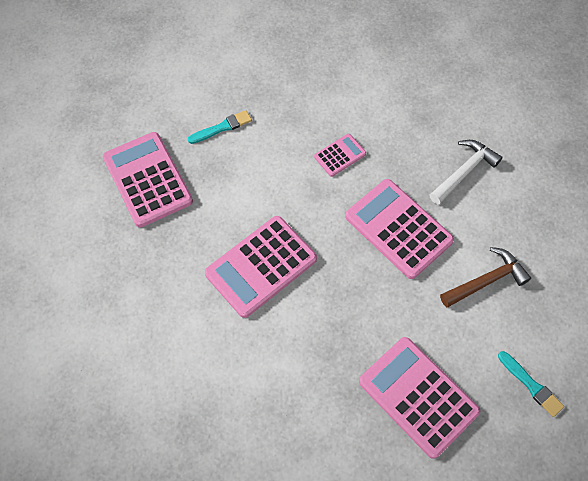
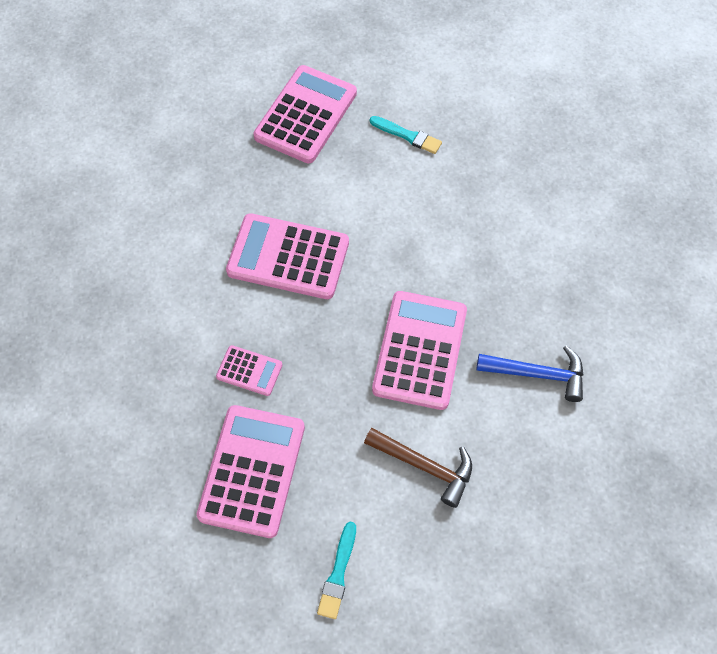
camera: 55 degrees right, 0 degrees up
(340, 155) = (460, 250): pink calculator -> pink calculator (249, 371)
(464, 172) = (537, 374): white hammer -> blue hammer

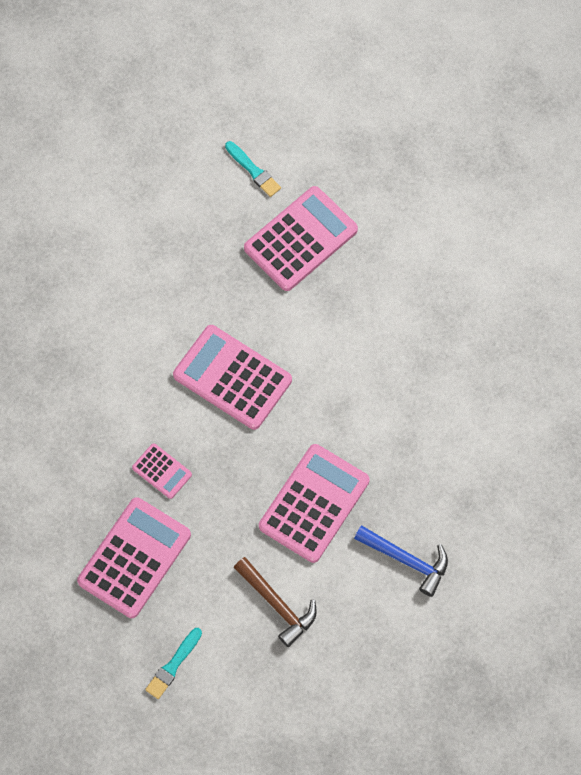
camera: 20 degrees right, 5 degrees up
(407, 135) = (387, 292): turquoise brush -> turquoise brush (253, 171)

